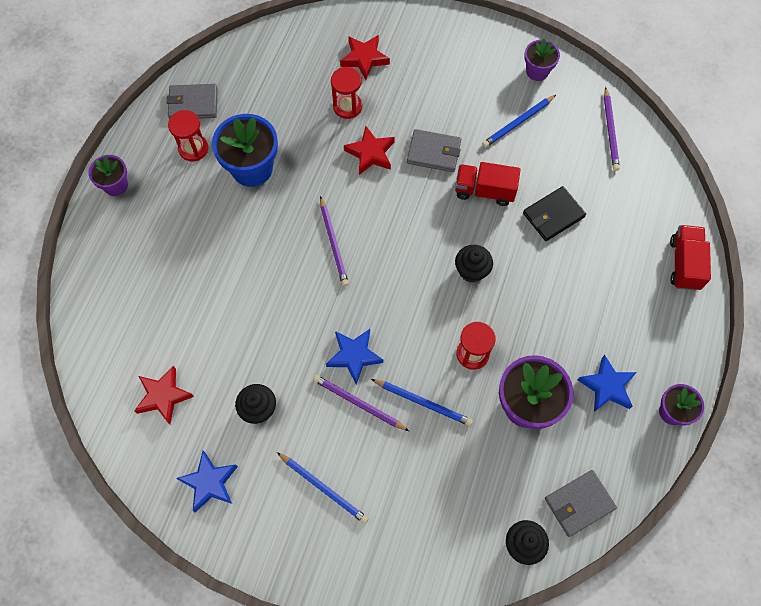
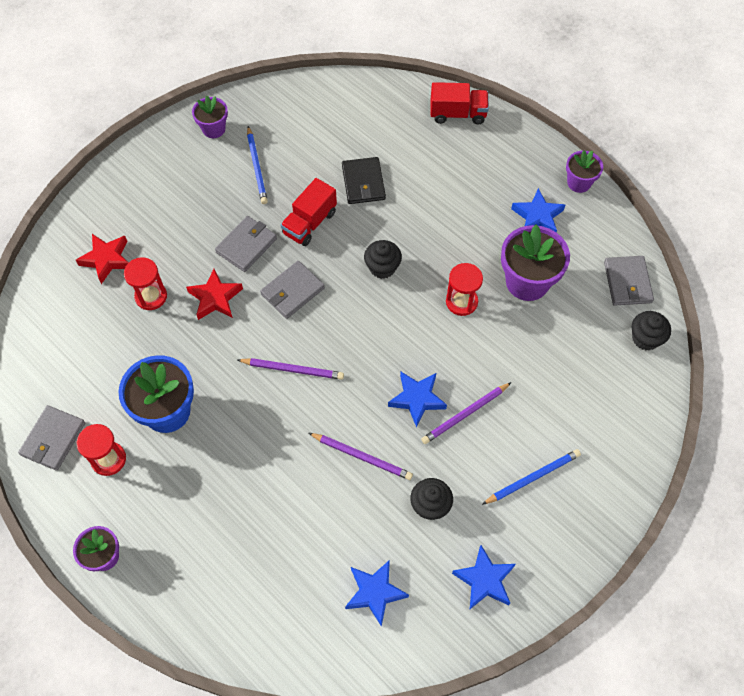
camera: 65 degrees left, 5 degrees down
(163, 396) = (375, 593): red star -> blue star
(408, 208) = (292, 291): none -> grey wallet
(423, 402) = (488, 360): blue pencil -> none
(610, 131) = (307, 105): purple pencil -> purple pencil (362, 457)
(684, 264) = (457, 114): red truck -> red truck turned 150 degrees clockwise

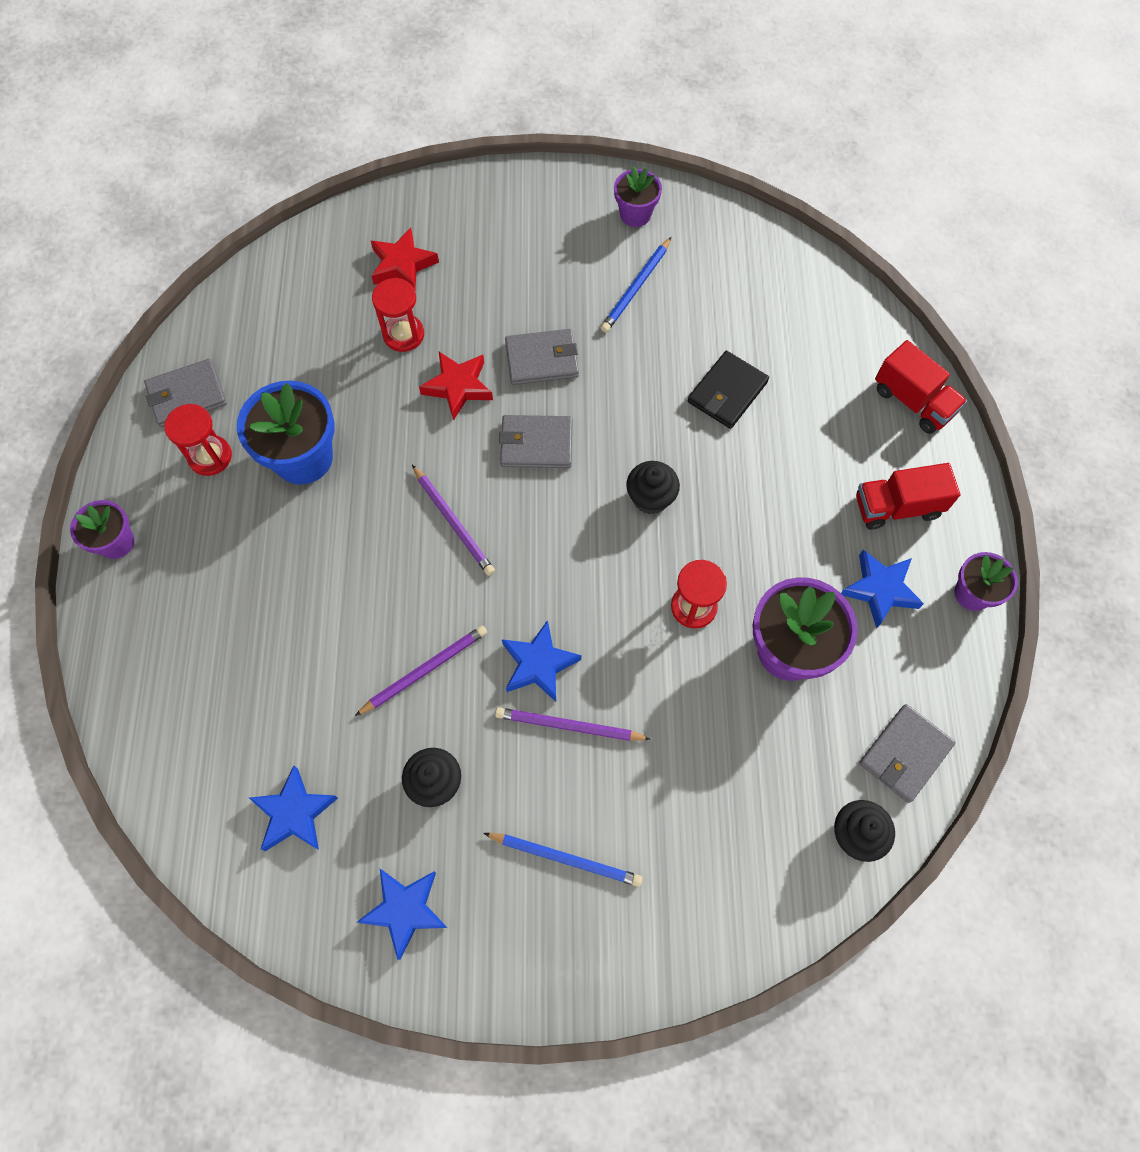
camera: 45 degrees right, 5 degrees up
(310, 223) = (627, 389): red truck -> red truck (897, 507)
(362, 457) = (425, 670): purple pencil -> purple pencil turned 105 degrees counterclockwise

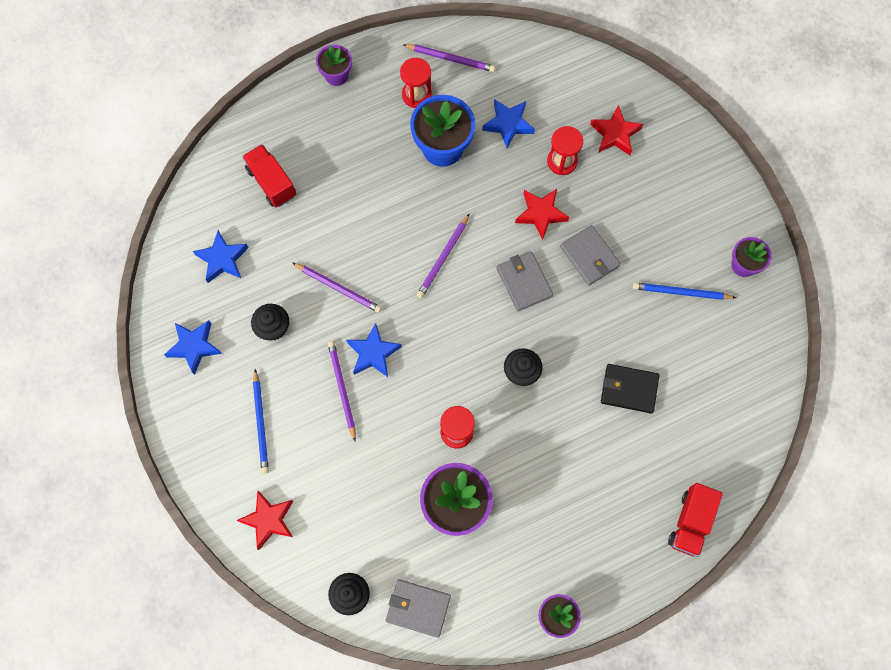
camera: 65 degrees right, 5 degrees up
(187, 395) = (451, 59): grey wallet -> purple pencil
(709, 906) = (268, 520): none -> red star
(880, 590) = (528, 551): blue star -> blue star (508, 124)
(897, 507) = (597, 540): red truck -> red truck (271, 182)

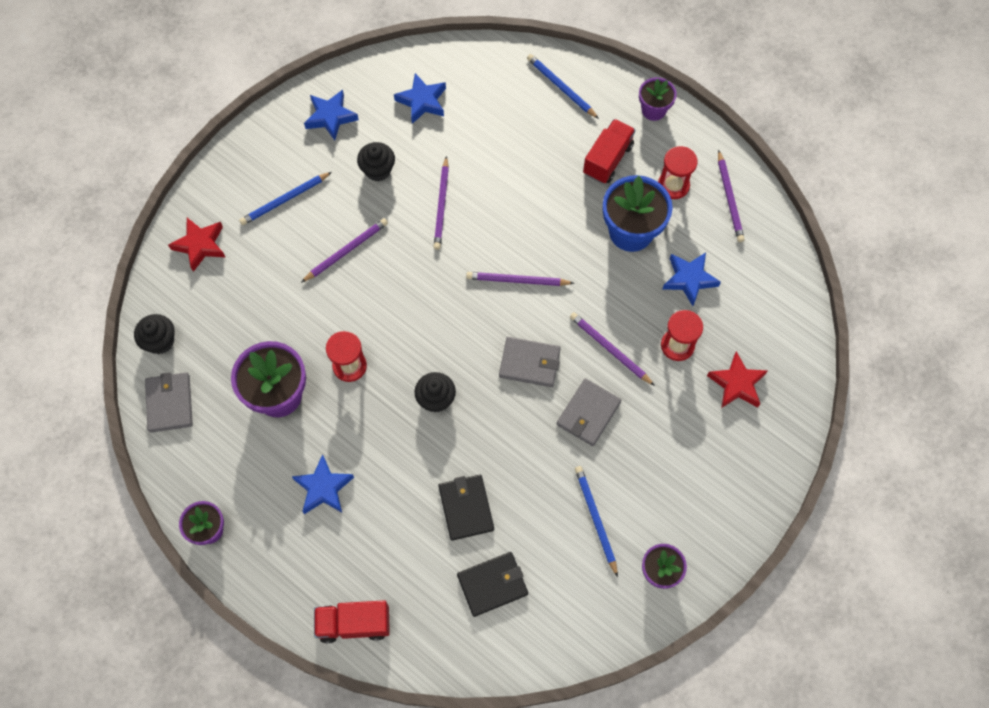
camera: 65 degrees right, 5 degrees down
(271, 182) = (516, 106): red truck -> red truck (607, 159)
(273, 137) = (561, 87): none -> blue pencil
(373, 353) = (393, 262): blue star -> blue star (323, 488)
(524, 282) = (529, 363): grey wallet -> grey wallet turned 60 degrees clockwise
(541, 214) = (609, 349): red star -> purple pencil
(702, 396) = (492, 584): none -> black wallet

